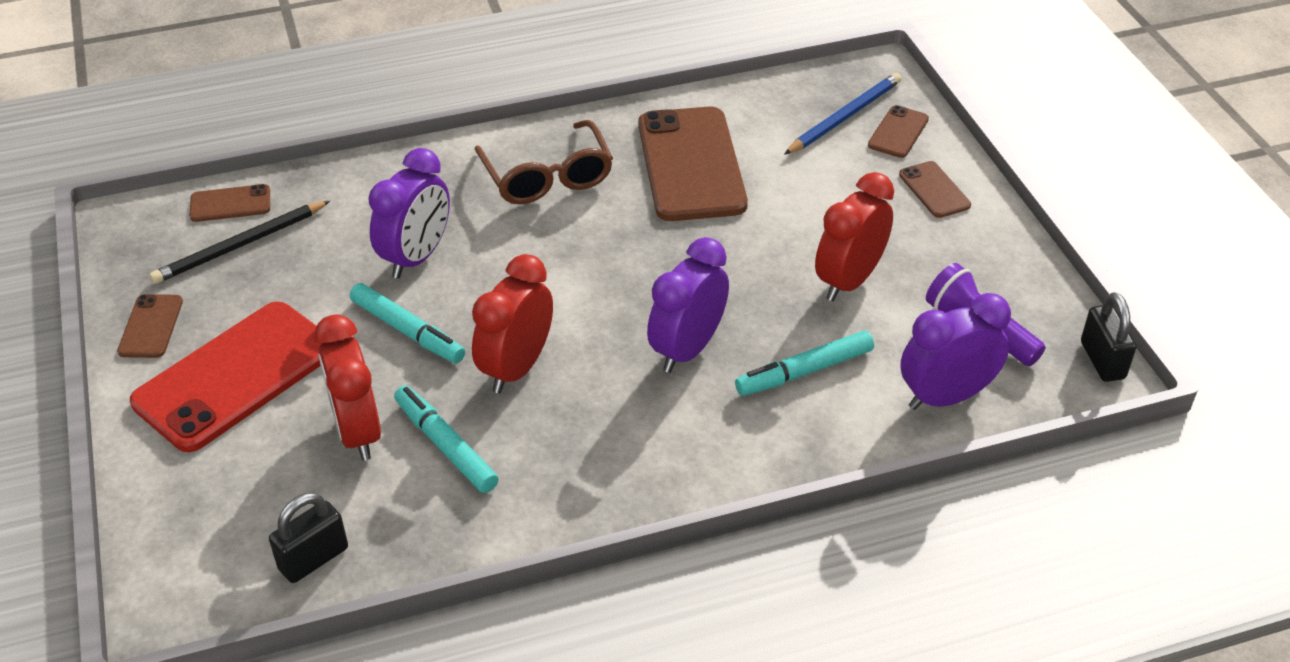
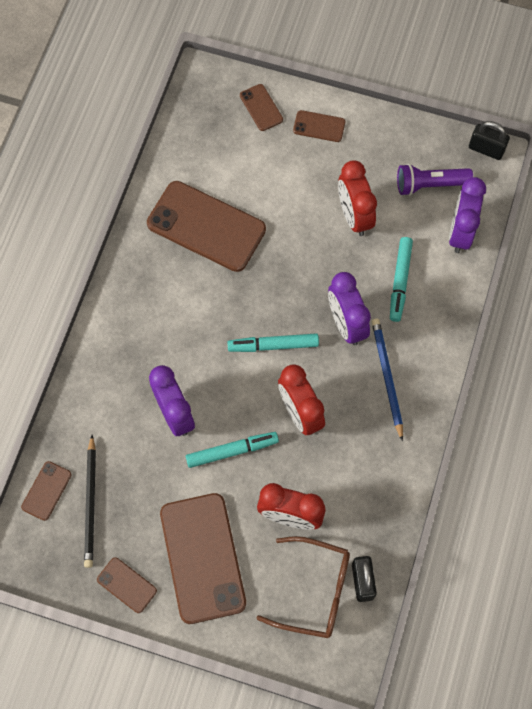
camera: 55 degrees left, 25 degrees up
(235, 376) = (202, 558): red phone -> brown phone
(445, 446) = (330, 479): turquoise marker -> turquoise marker (273, 345)
(547, 177) = (158, 306): brown glasses -> brown glasses (315, 591)
(844, 117) = (227, 123): blue pencil -> blue pencil (387, 377)

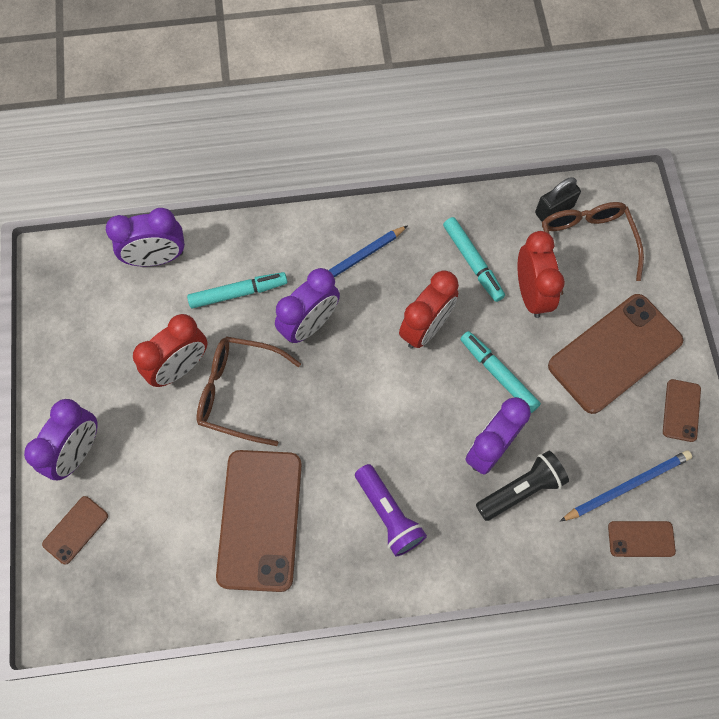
camera: 115 degrees left, 0 degrees up
(91, 503) = (627, 486): black pencil -> blue pencil
(131, 420) = (521, 489): none -> black flashlight
(273, 345) = (367, 384): turquoise marker -> turquoise marker (473, 262)
(313, 249) = (238, 392): none -> brown glasses
(319, 126) = (78, 452): brown phone -> purple clock
(429, 185) = (110, 307): purple flashlight -> purple flashlight (389, 514)
(486, 149) = (44, 269): black padlock -> none

